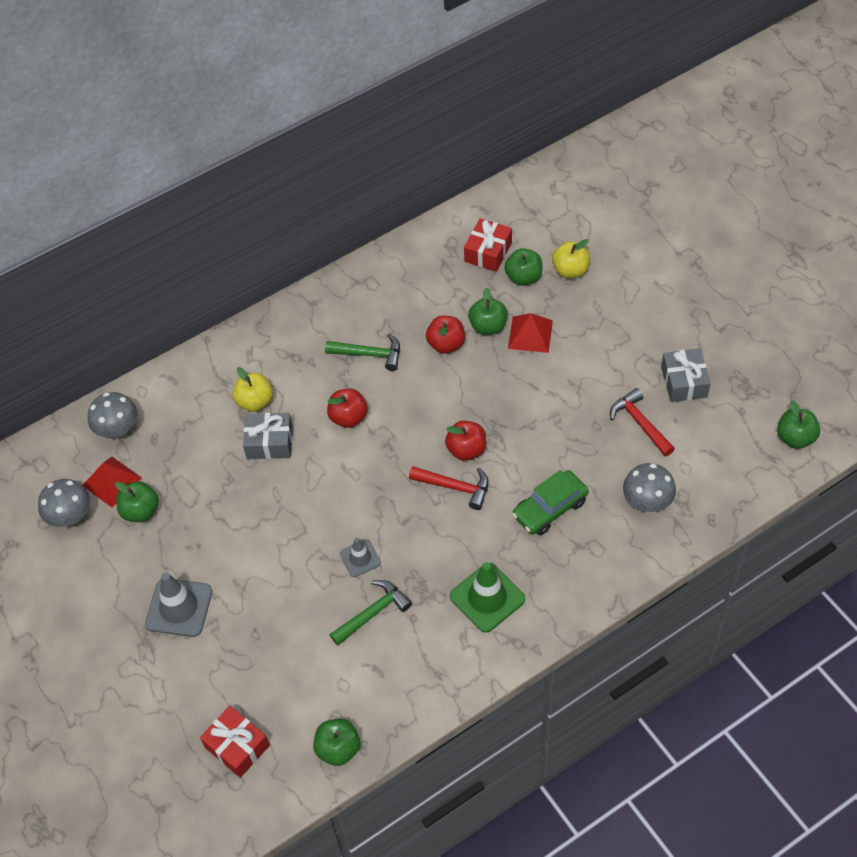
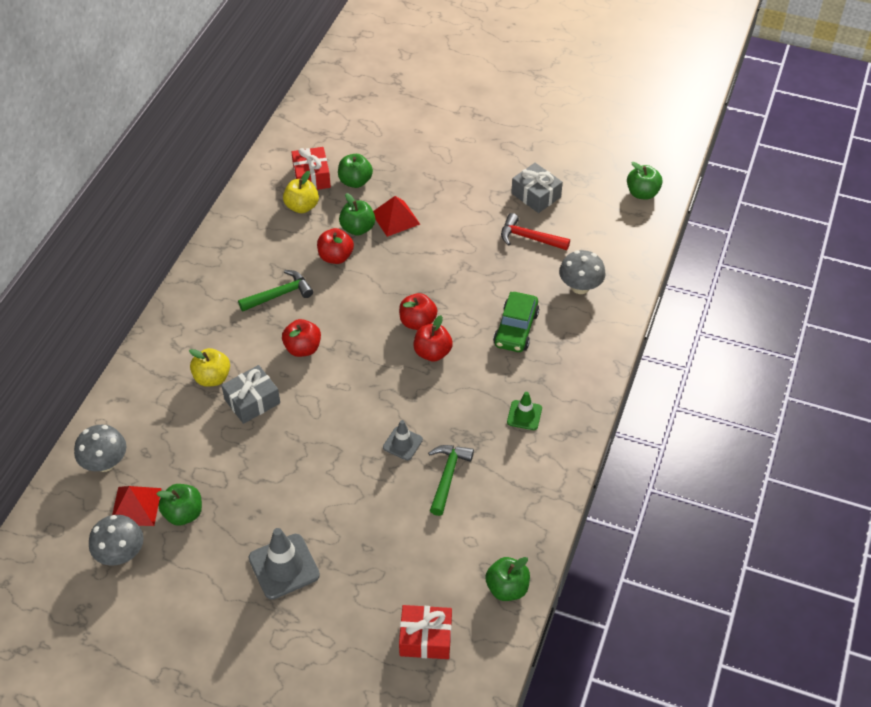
camera: 40 degrees left, 5 degrees down
(455, 487) = (432, 353): red hammer -> red apple
(487, 598) = (524, 415): green traffic cone -> green traffic cone, size x0.59
(570, 270) = (387, 160): yellow apple -> yellow apple (302, 206)

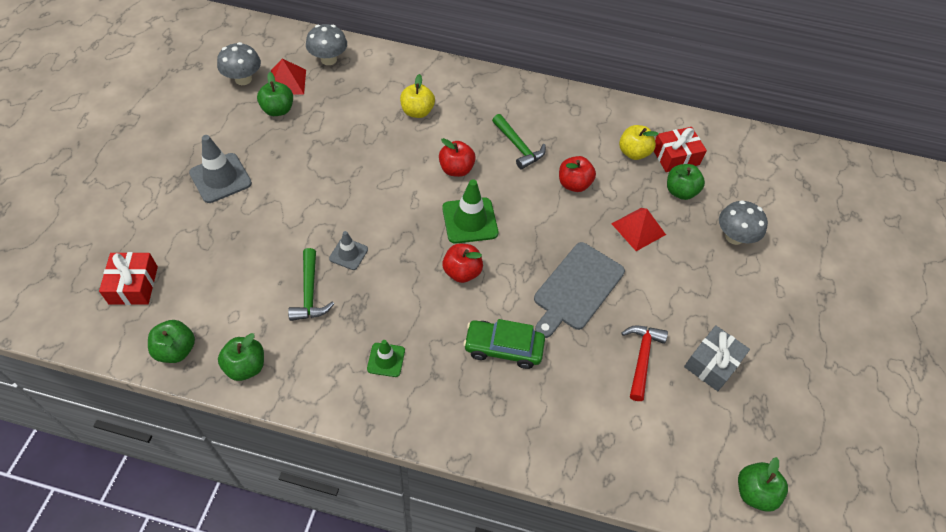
camera: 80 degrees right, 5 degrees up
(252, 401) = (393, 140): grey gift -> none
(357, 228) = (616, 198): green apple -> green apple (246, 366)
(371, 342) = (470, 220): none -> green traffic cone
(417, 322) = (500, 257): red apple -> none
(447, 476) = (310, 293): green hammer -> green hammer turned 75 degrees clockwise
(457, 271) = (576, 288): none -> grey cutting board
(580, 287) = (577, 415): grey mushroom -> grey mushroom (734, 237)

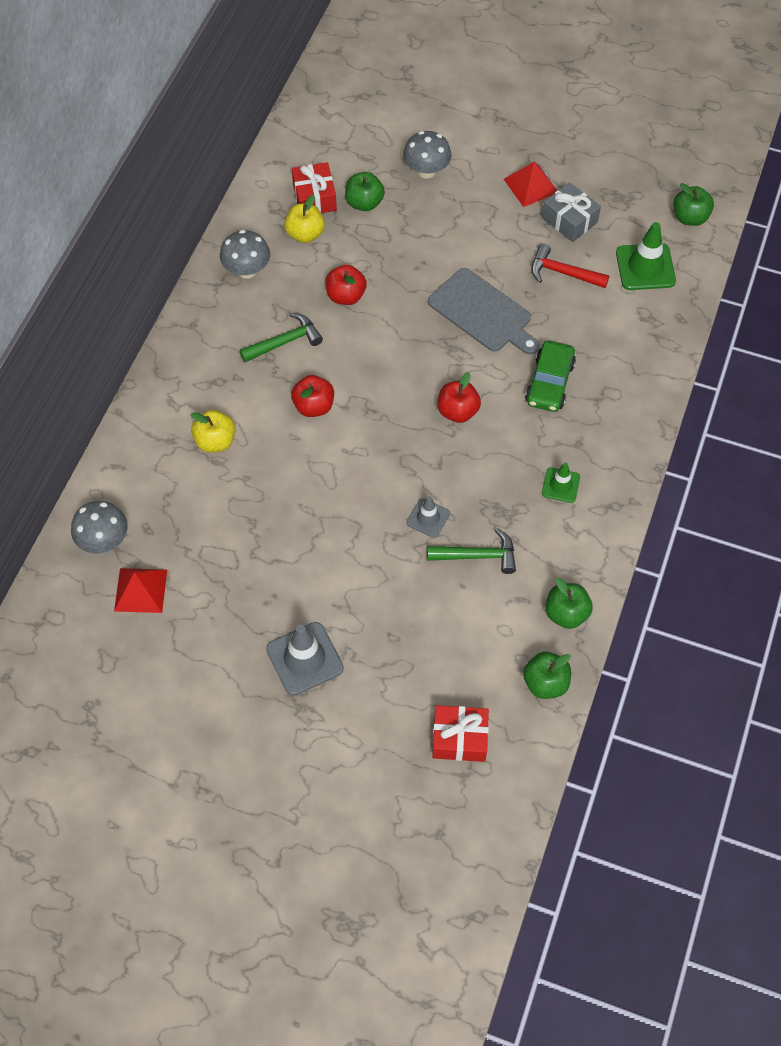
camera: 80 degrees left, 5 degrees up
(243, 79) = (128, 644): grey mushroom -> grey mushroom (247, 270)
(278, 110) = (193, 599): green apple -> none
(470, 220) = (389, 399): green traffic cone -> green traffic cone (645, 267)
(638, 229) = (411, 248): red pyramid -> red pyramid (531, 185)

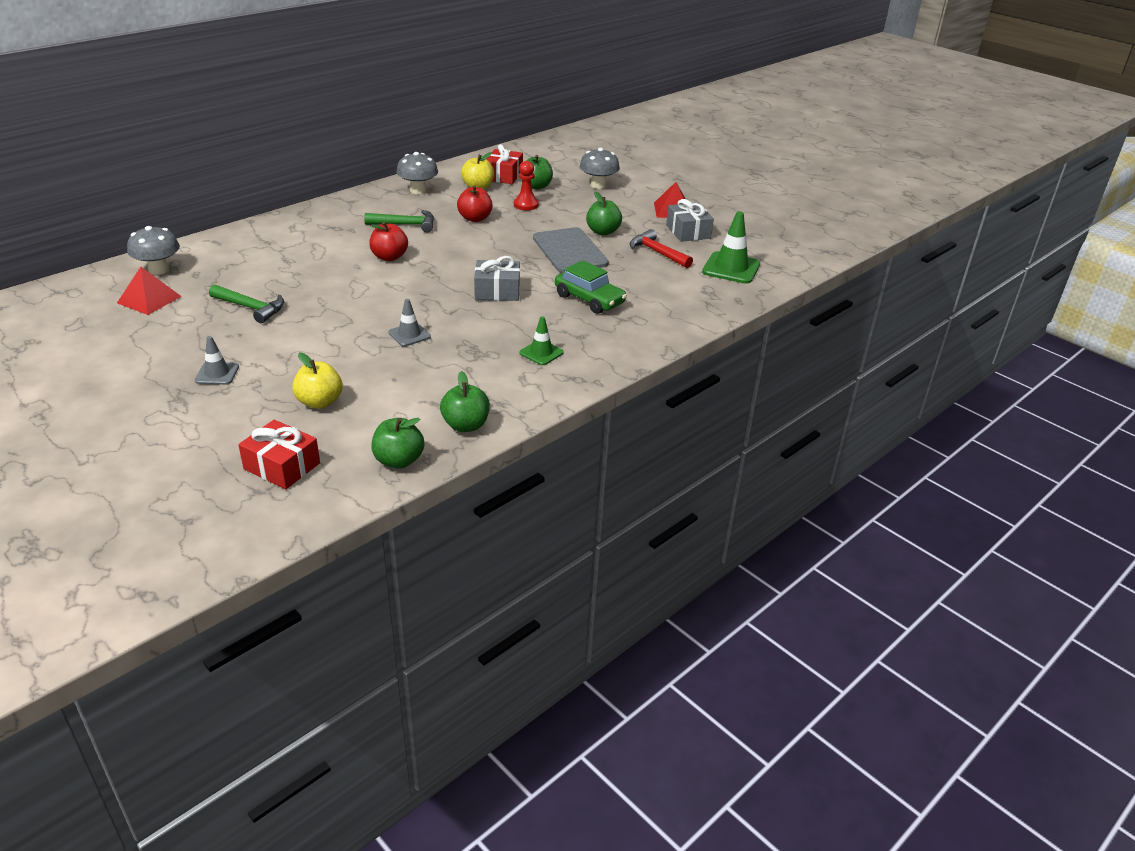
camera: 25 degrees right, 25 degrees down
(215, 441) = (298, 251): yellow apple -> yellow apple (320, 402)
(304, 659) = (217, 374): grey traffic cone -> grey traffic cone, size x0.59
(379, 245) = (526, 205): none -> red pawn
(457, 411) = (497, 291): red apple -> grey gift
(478, 556) = (427, 367): green hammer -> green hammer (251, 308)
(549, 383) = (589, 299): green car -> green car turned 90 degrees counterclockwise
(690, 217) = (793, 256): green apple -> green apple (603, 231)

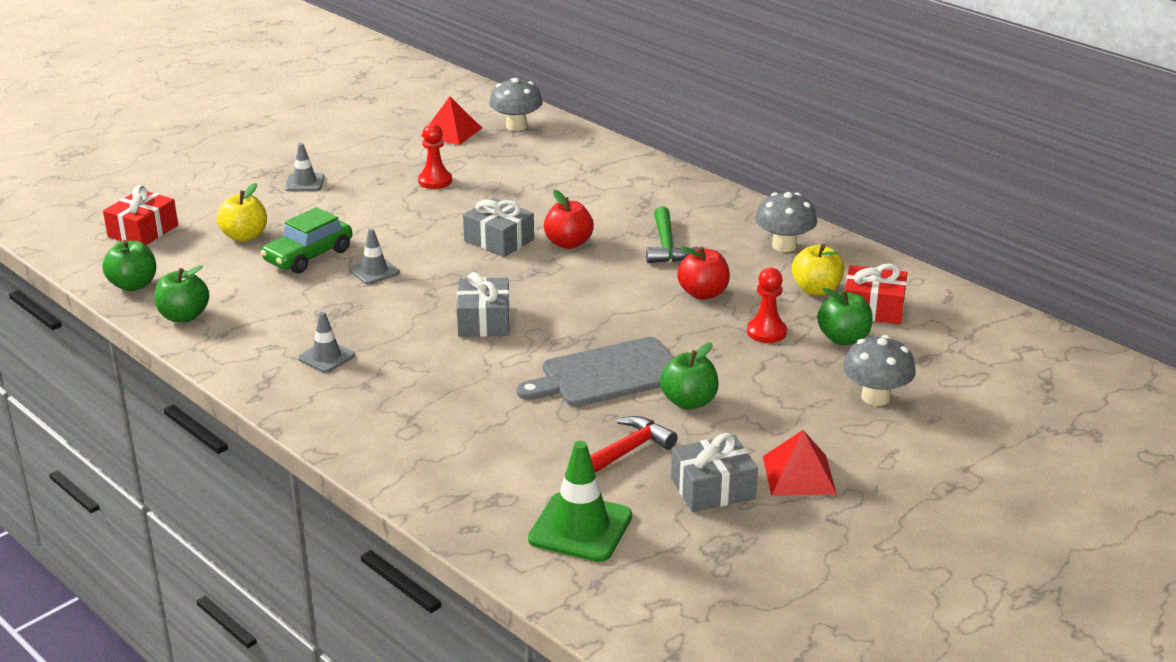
camera: 90 degrees right, 5 degrees down
(251, 308) = (435, 181): green hammer -> red pawn
(374, 282) = (499, 240): none -> grey gift
(541, 353) = (326, 357): green traffic cone -> grey traffic cone
(589, 299) = (464, 391): green car -> green car (308, 256)

